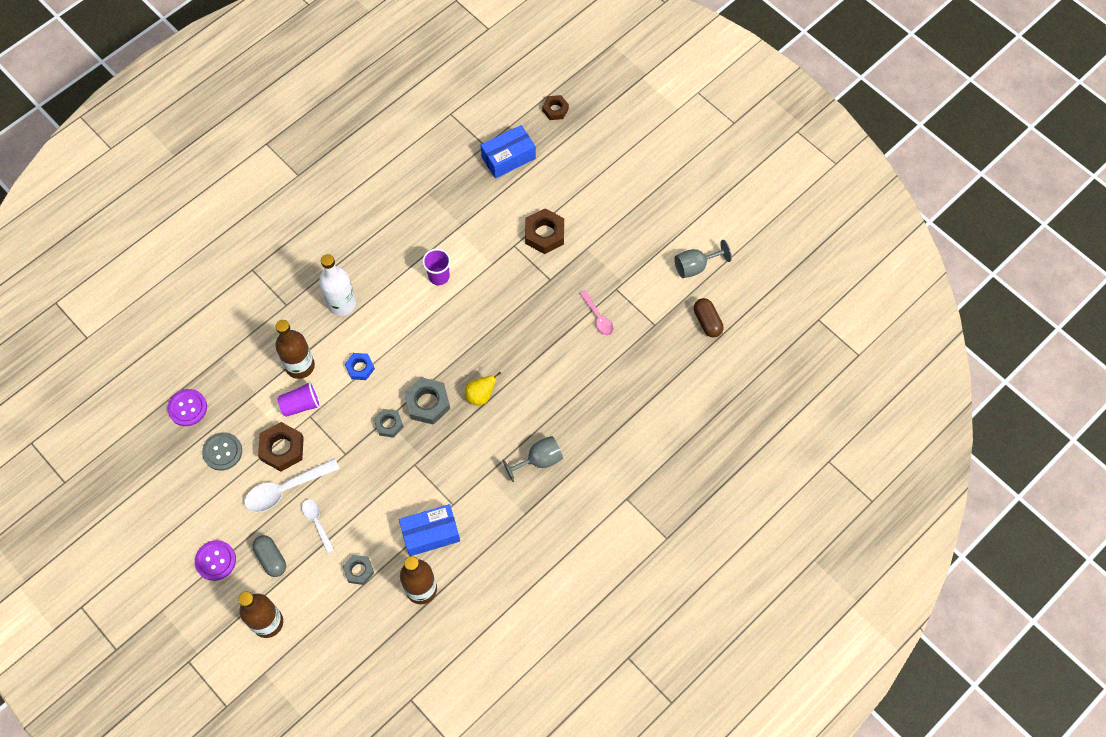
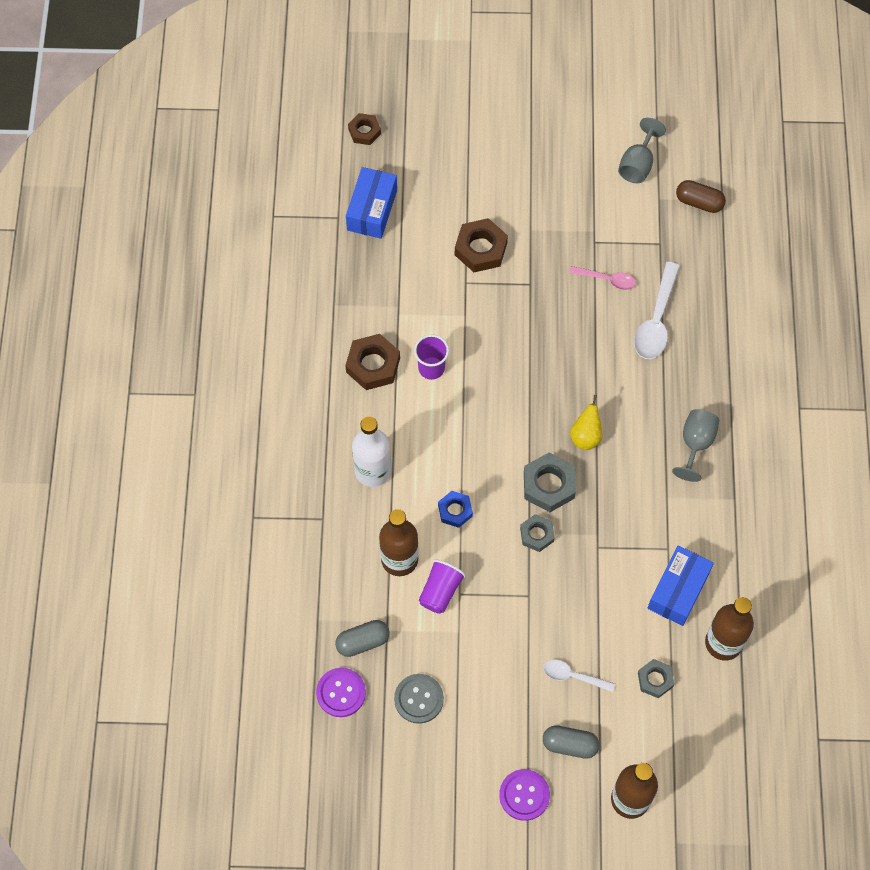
camera: 45 degrees left, 0 degrees up
(230, 392) = (363, 642): none -> grey capsule
(282, 449) = (468, 645): brown nut -> brown nut (373, 365)
(286, 489) = (513, 675): white spoon -> white spoon (656, 320)

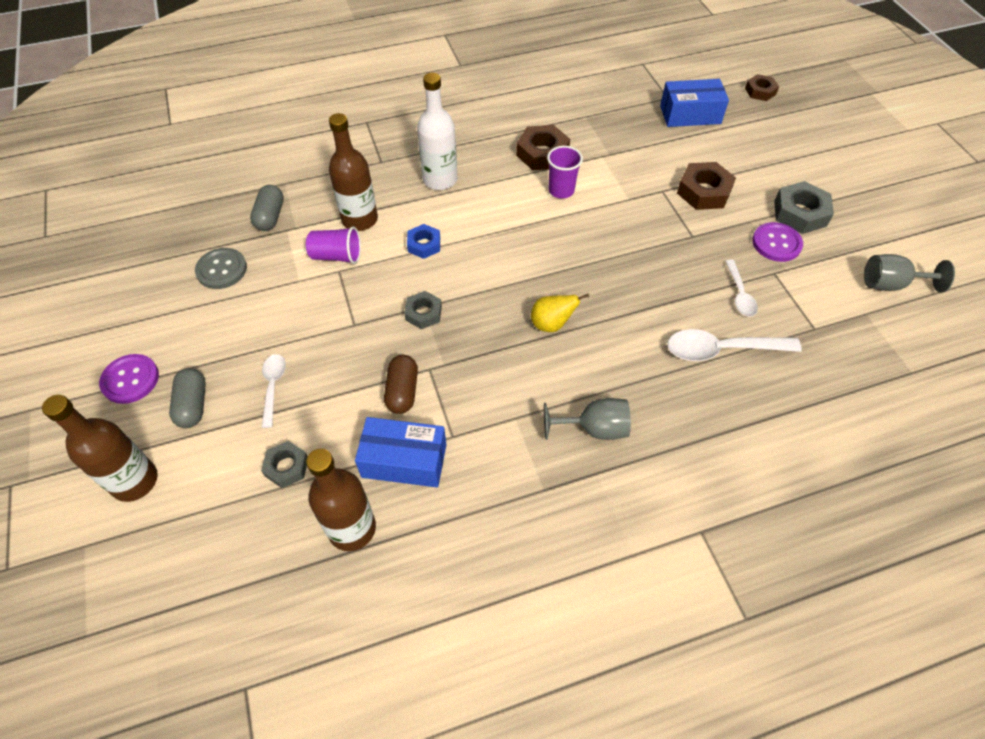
camera: 70 degrees right, 10 degrees down
(341, 693) = (217, 215): purple button -> purple button (776, 243)
(363, 642) = (270, 216): grey capsule -> grey capsule turned 45 degrees clockwise
(549, 485) = (482, 308): grey nut -> grey nut (800, 213)
(607, 279) = (739, 294): pink spoon -> white spoon
(699, 202) = (892, 351): brown capsule -> brown capsule (402, 391)

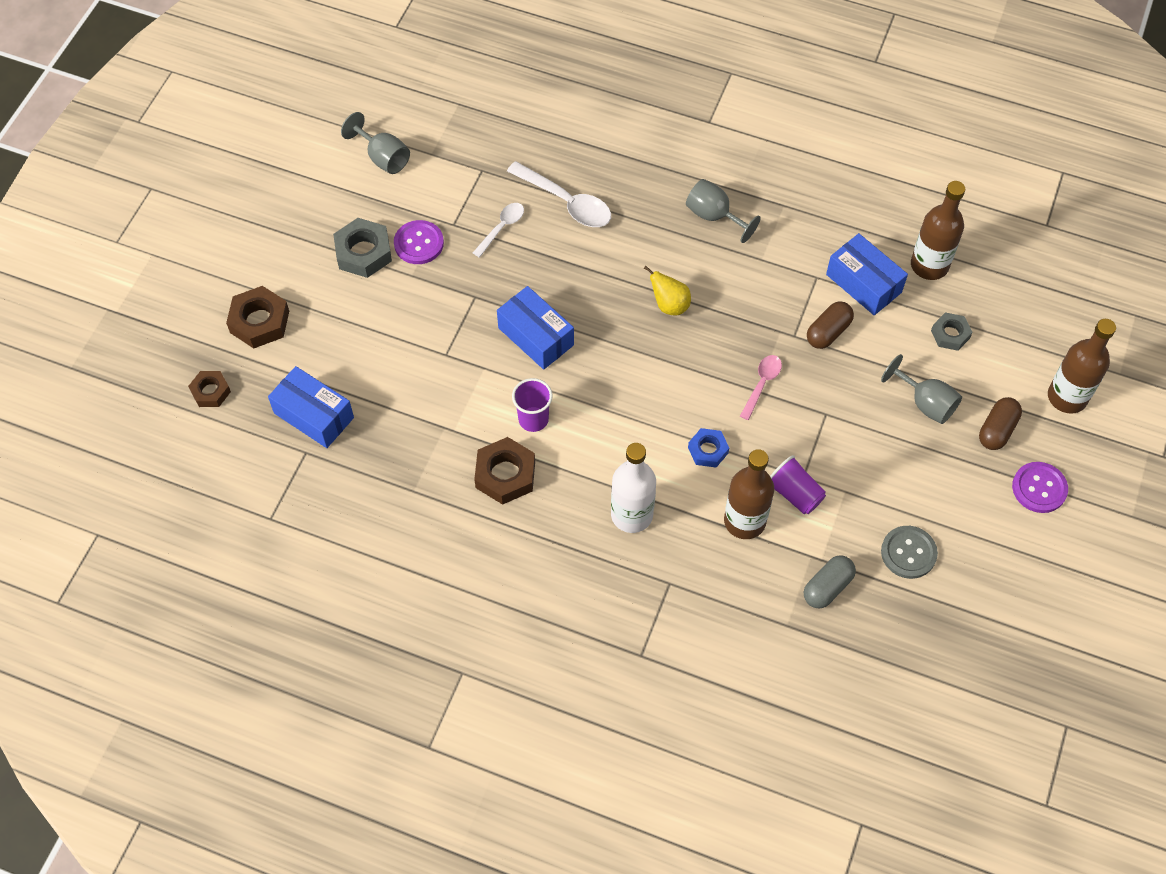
camera: 140 degrees left, 5 degrees up
(193, 405) = (997, 430): grey capsule -> brown capsule
(273, 387) = (925, 403): white spoon -> grey goblet
(423, 313) = (762, 384): grey nut -> pink spoon
(620, 238) = (536, 336): none -> blue box
(704, 191) = (412, 327): brown nut -> brown nut (259, 322)

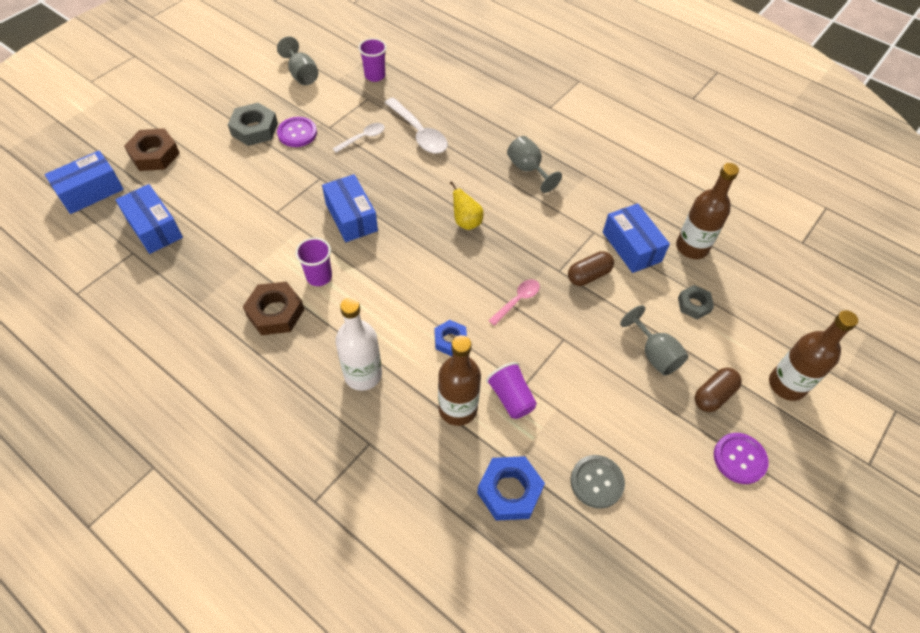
camera: 15 degrees right, 5 degrees down
(210, 391) = (90, 191): brown nut -> blue box
(476, 134) = (375, 76): none -> purple cup
(827, 587) = (509, 491): grey capsule -> blue nut

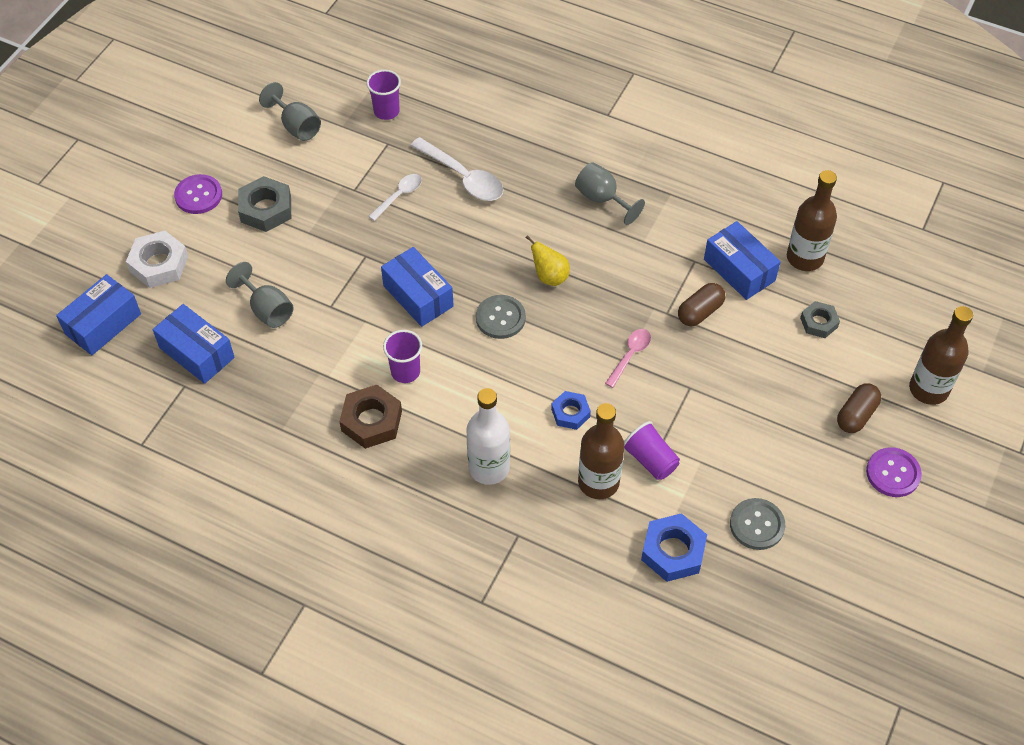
camera: 10 degrees left, 0 degrees up
(154, 155) = (159, 264): brown nut -> white nut
(297, 133) = (319, 204): purple button -> purple button (198, 195)
(414, 248) = (500, 318): none -> grey button
(654, 354) = (788, 385): grey goblet -> grey goblet (267, 309)

